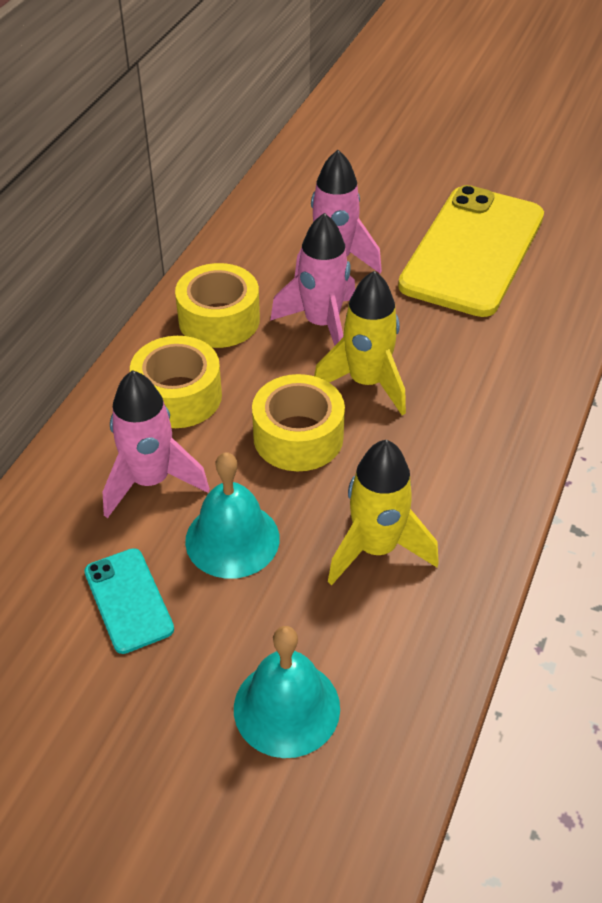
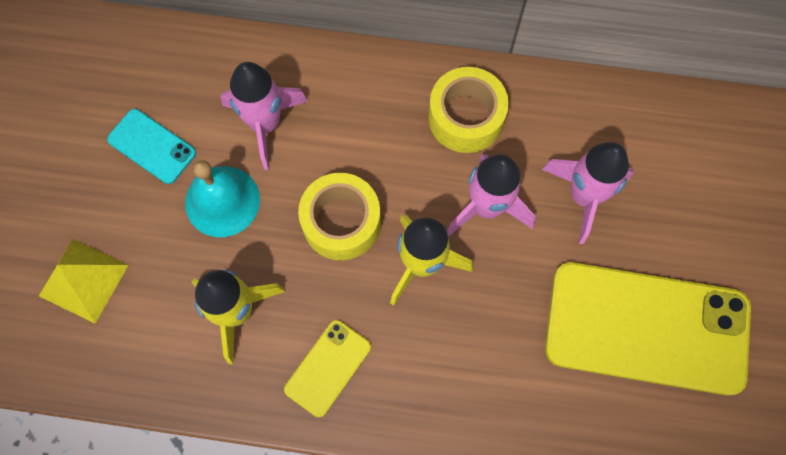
camera: 75 degrees right, 25 degrees up
(128, 600) = (152, 146): turquoise phone -> turquoise phone turned 75 degrees clockwise
(178, 396) = (362, 114): yellow tape -> none
(286, 707) = (83, 280): turquoise bell -> yellow pyramid
(461, 478) = (328, 368): none -> yellow phone

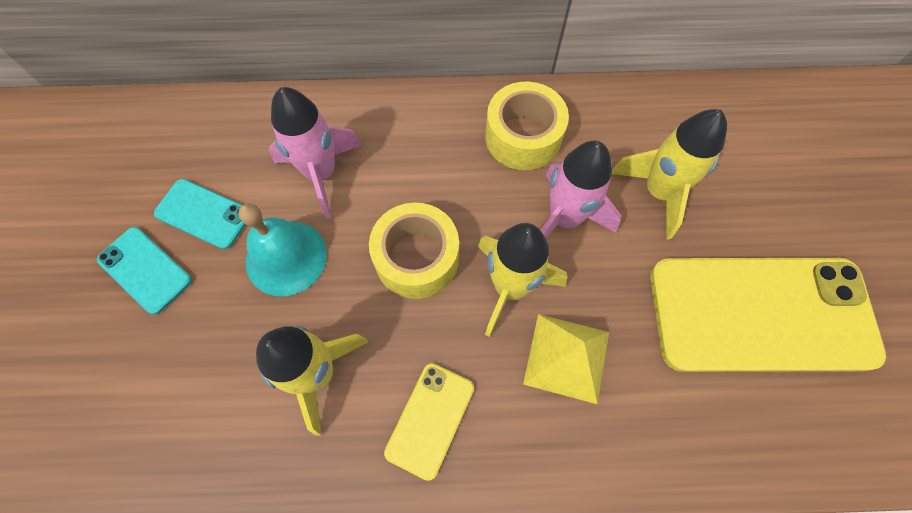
camera: 10 degrees left, 5 degrees down
(83, 280) = (138, 368): yellow pyramid -> yellow pyramid (567, 357)
(95, 191) = (145, 270): none -> turquoise phone
(584, 196) = (658, 192): pink rocket -> yellow rocket

